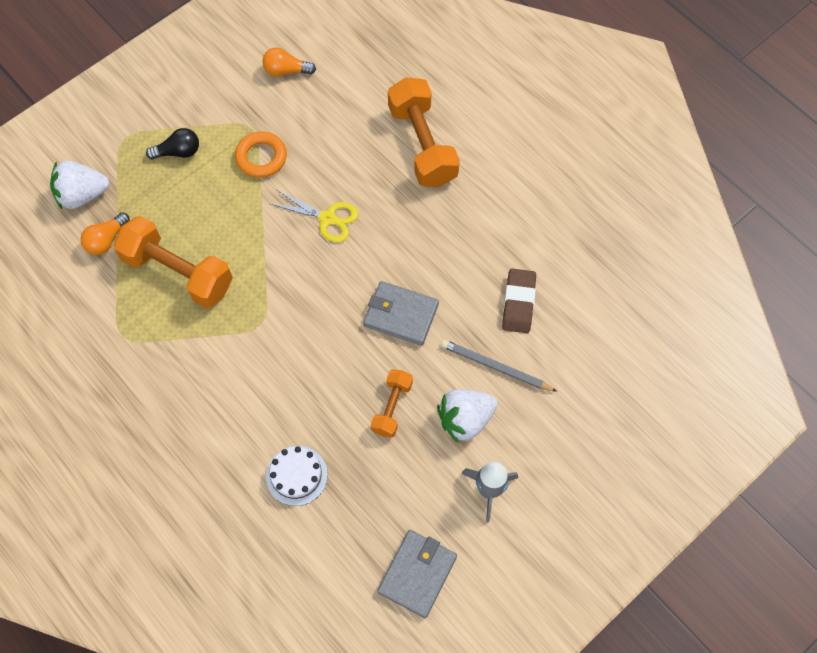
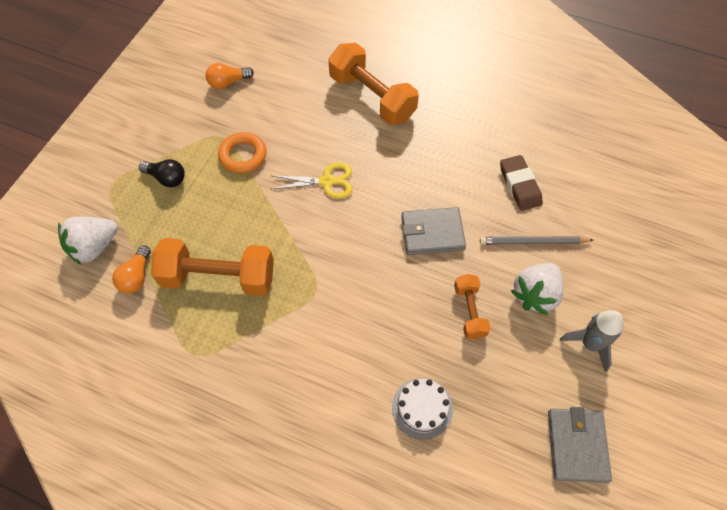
camera: 25 degrees left, 5 degrees down
(178, 152) = (166, 178): black light bulb -> black light bulb turned 60 degrees clockwise

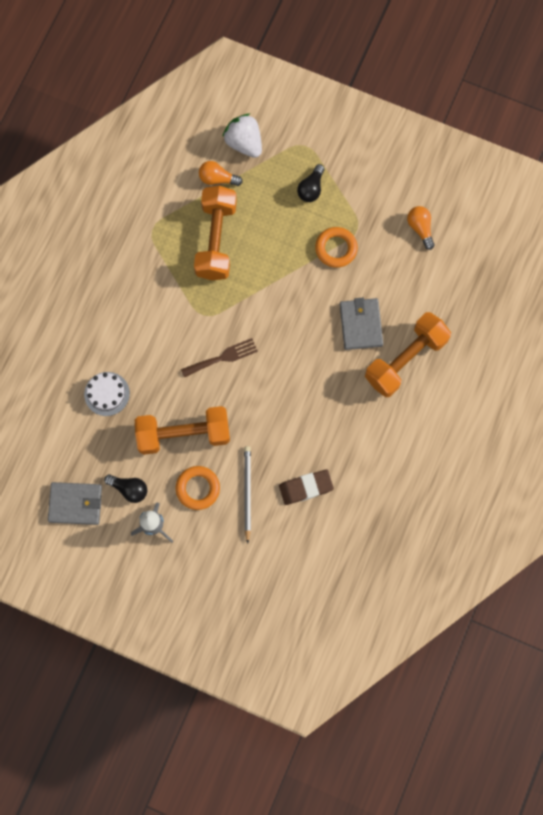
camera: 90 degrees right, 15 degrees up
(326, 181) = (309, 320): yellow scissors -> none
(371, 269) = (222, 357): none -> brown fork
(432, 233) = (256, 408): grey wallet -> grey wallet (361, 325)
(469, 311) = (183, 434): orange dumbbell -> orange dumbbell, size x1.86
(535, 295) = (198, 488): white strawberry -> orange ring
(547, 375) = (129, 489): none -> black light bulb

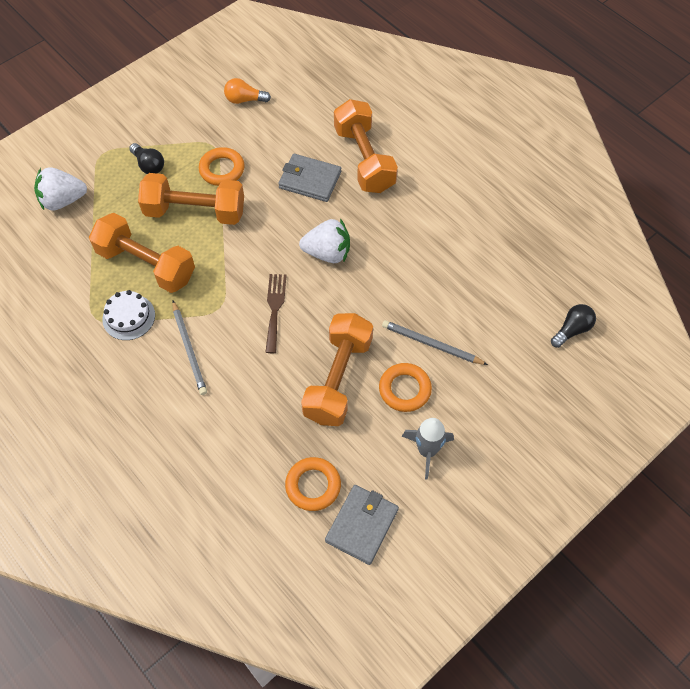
camera: 65 degrees left, 15 degrees down
(90, 456) = (313, 485): none -> orange ring
(107, 394) = (251, 438): white cake -> white cake (129, 317)
(129, 489) = (372, 459): black light bulb -> black light bulb (572, 330)
(158, 312) = (189, 349): none -> grey pencil
(217, 178) = (83, 237): orange light bulb -> none
(283, 250) = (195, 212): none -> orange dumbbell
(294, 373) = (327, 253): none -> white strawberry
(306, 487) = (451, 290): brown eraser -> none

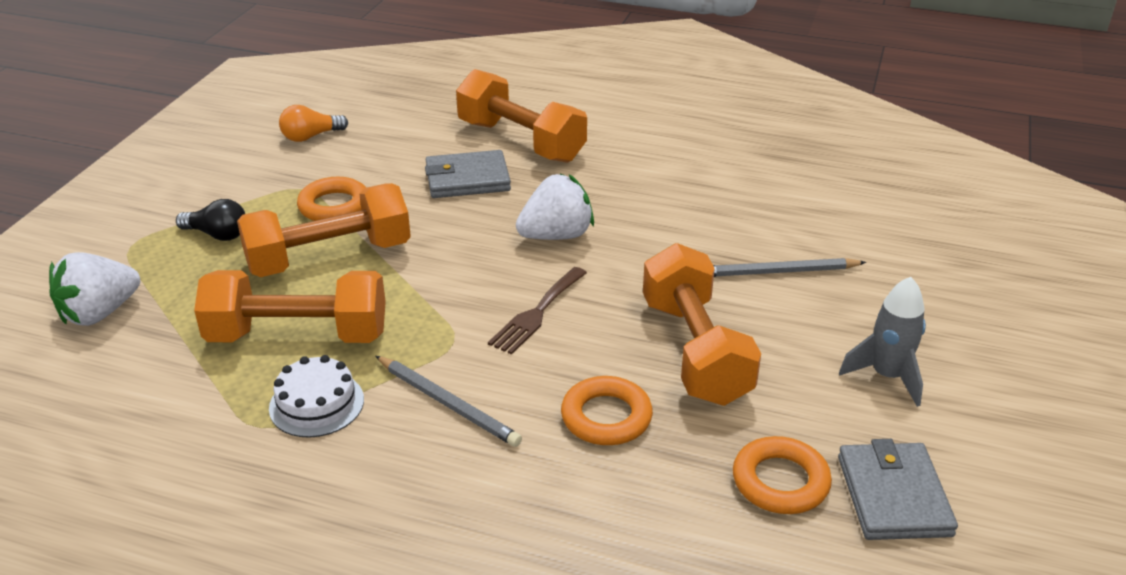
camera: 30 degrees left, 25 degrees down
(275, 309) = (537, 313): brown fork -> brown fork turned 120 degrees counterclockwise
(404, 389) = (792, 327): orange ring -> orange ring (606, 417)
(572, 330) = (919, 201): black light bulb -> none

